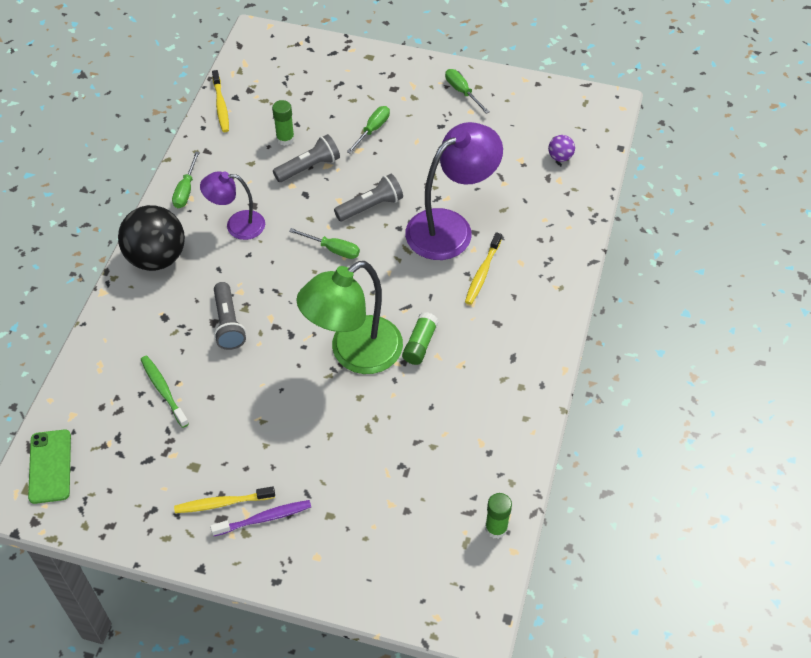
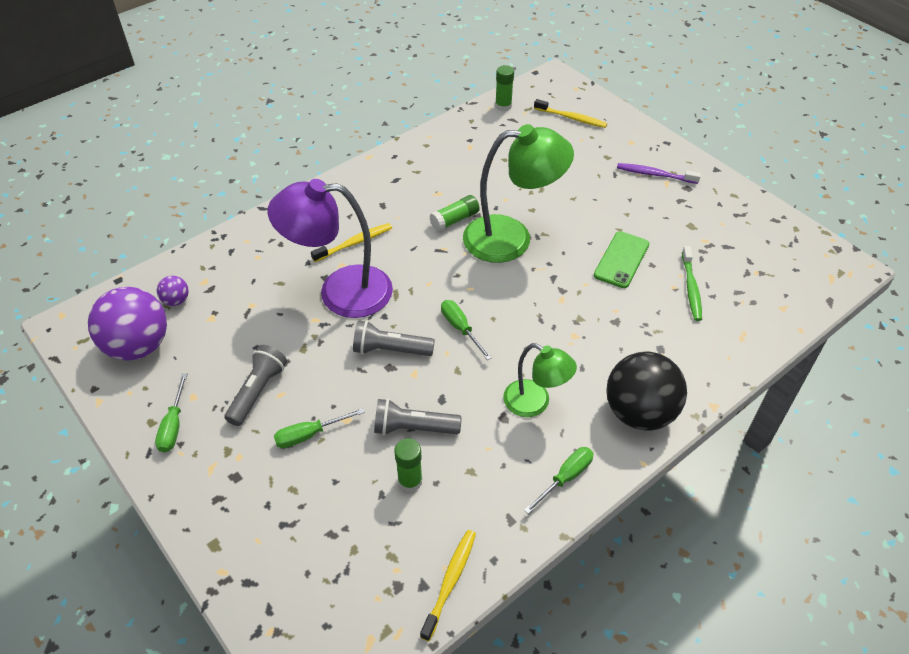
camera: 145 degrees left, 5 degrees down
(50, 466) = (814, 278): green phone -> green phone (621, 260)
(222, 503) = (681, 195): yellow toothbrush -> yellow toothbrush (571, 118)
(228, 324) = (603, 313): grey flashlight -> grey flashlight (258, 391)
(237, 225) = (535, 403): purple lamp -> green lamp
(544, 118) = (138, 346): none -> purple ball

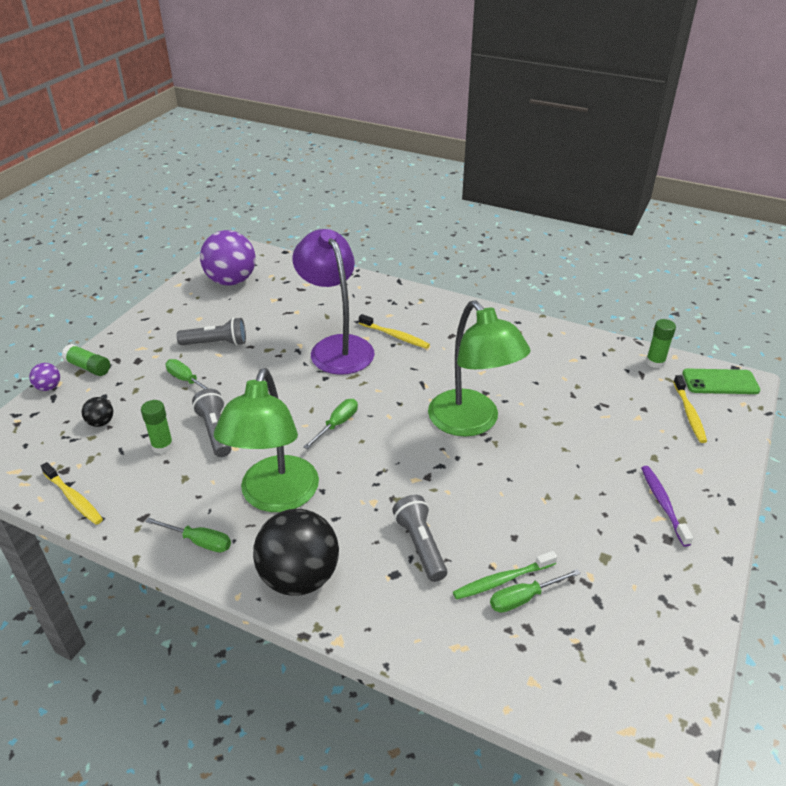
camera: 65 degrees right, 10 degrees down
(173, 425) = (171, 319): green screwdriver -> green screwdriver (524, 598)
(176, 300) = (280, 280): purple ball -> purple ball (49, 387)
(333, 535) = (101, 422): none -> black ball
(390, 350) = (290, 393): grey flashlight -> grey flashlight (420, 545)
(450, 582) = (74, 498): yellow toothbrush -> yellow toothbrush turned 45 degrees clockwise
(455, 220) = (467, 380): green glue stick -> green glue stick (88, 367)
(535, 403) = (275, 497): green lamp -> green lamp, size x1.72
(621, 260) = (502, 510): green phone -> green phone (720, 382)

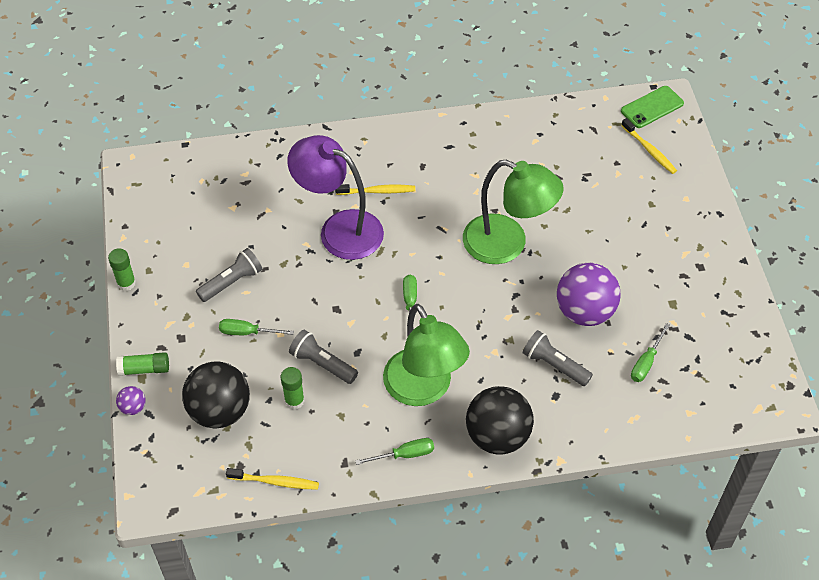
camera: 35 degrees left, 15 degrees up
(101, 422) = (220, 411): black ball -> black ball, size x2.28
(231, 281) = (171, 207): purple ball -> purple ball (584, 311)
(502, 580) = (624, 358): green toothbrush -> none
(655, 362) = (595, 111): green glue stick -> green glue stick (126, 283)
(663, 504) = (681, 240): purple toothbrush -> none

